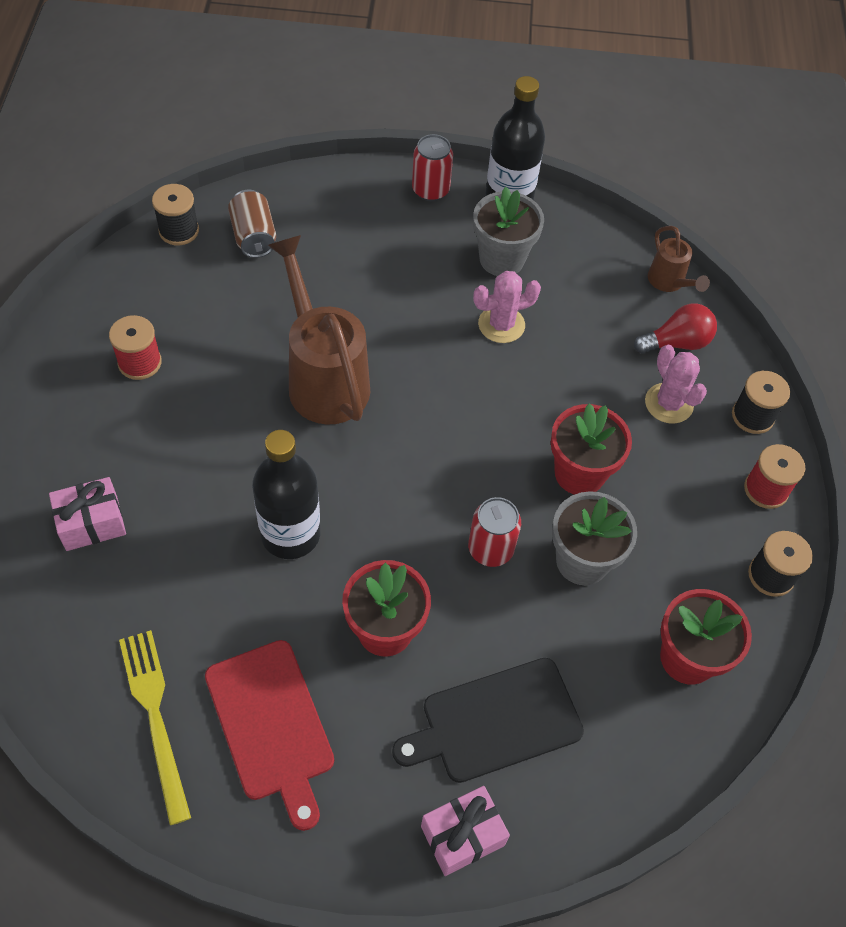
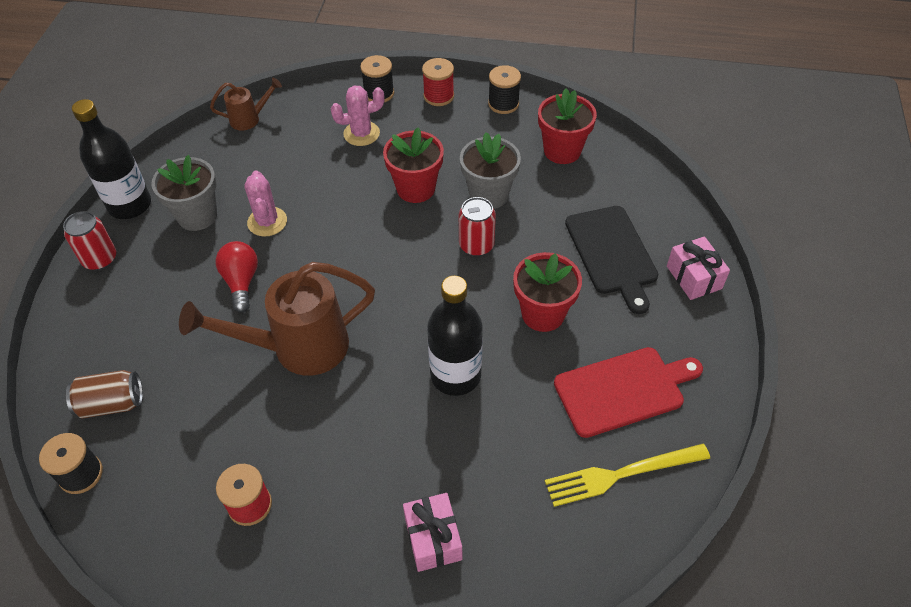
camera: 80 degrees left, 5 degrees down
(676, 342) = (307, 122): red light bulb -> red light bulb (241, 282)

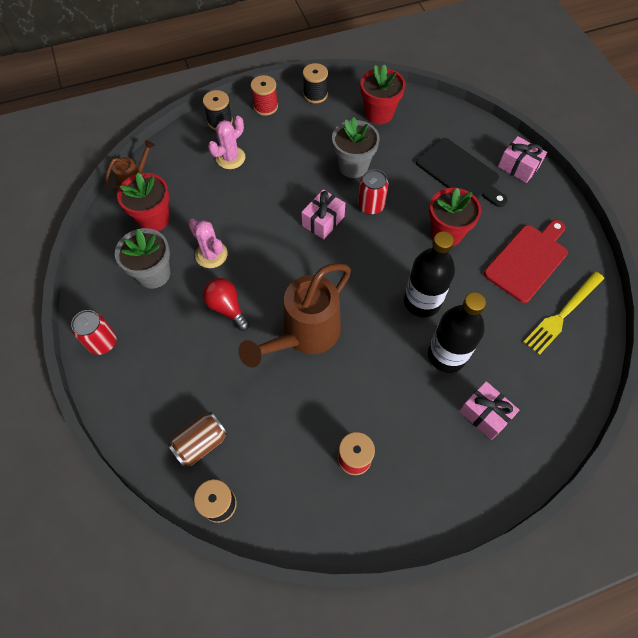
camera: 30 degrees left, 10 degrees up
(130, 205) = (92, 290): black bottle -> black bottle (446, 355)
(410, 238) = (323, 221): none -> pink gift
(416, 188) = (300, 183): red flower pot -> red flower pot (154, 219)

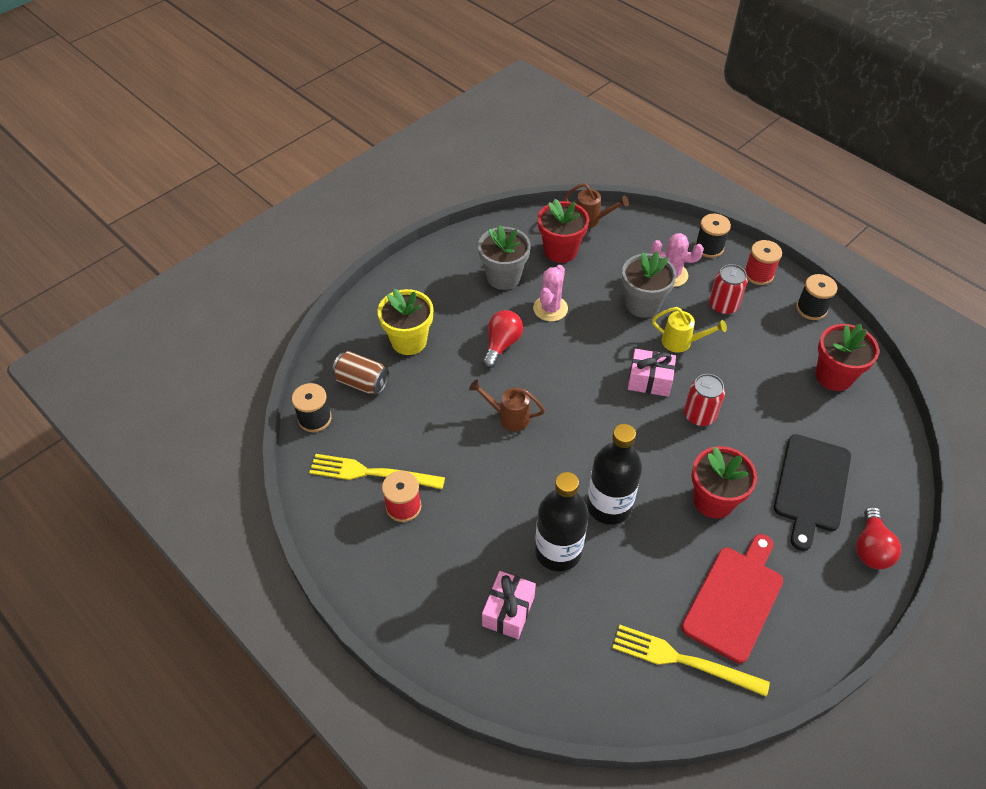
camera: 65 degrees right, 10 degrees down
(102, 342) = (418, 274): red can -> red can (723, 306)
(177, 382) = (409, 341): none -> yellow flower pot
(299, 184) = (681, 342): none -> yellow watering can
(304, 335) = (509, 416): brown watering can -> brown watering can, size x0.49
(307, 472) = (372, 473): none -> yellow fork
(353, 166) = (740, 380): grey flower pot -> grey flower pot (642, 304)
(518, 167) = (871, 548): pink gift -> red light bulb
(527, 260) = (734, 599): red cutting board -> red cutting board turned 75 degrees counterclockwise

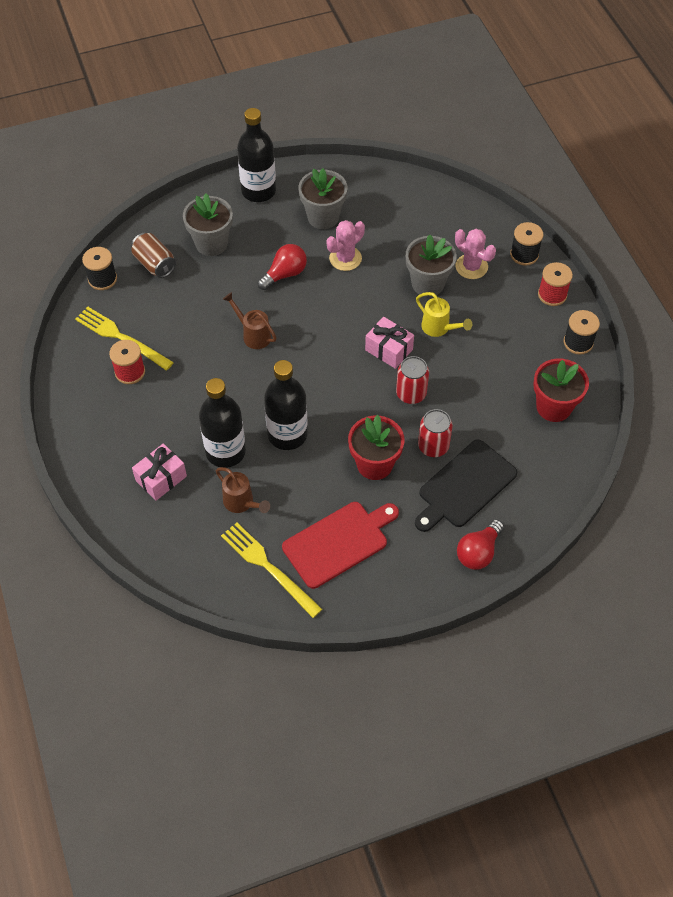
camera: 25 degrees right, 5 degrees up
(409, 341) = (211, 243): yellow flower pot -> grey flower pot
(424, 274) = (258, 191): none -> black bottle
(560, 251) = (387, 211): red flower pot -> none
(591, 219) = (434, 192): brown watering can -> brown watering can (241, 503)
(723, 306) = (499, 310): red can -> red can (433, 446)

